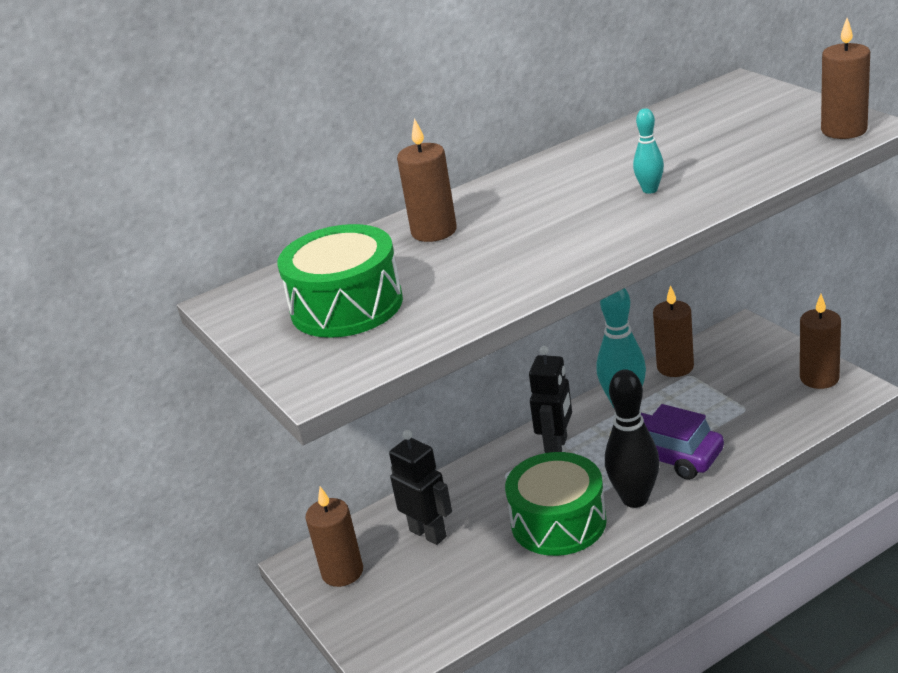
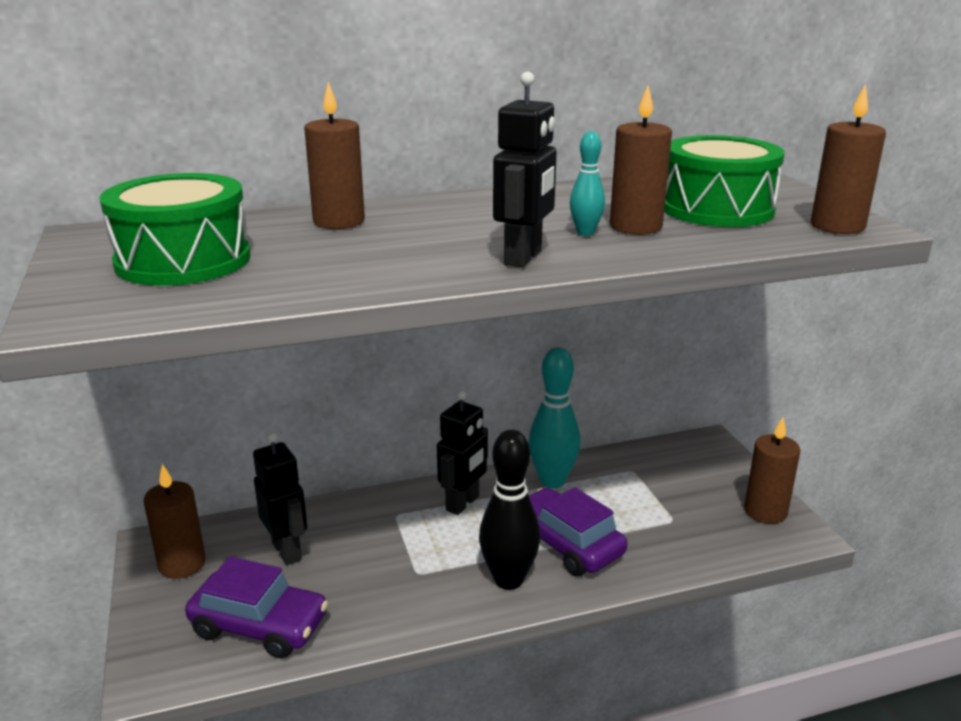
camera: 10 degrees right, 5 degrees down
(449, 598) = (259, 626): none -> purple car
(558, 522) = (417, 580): green drum -> green drum (716, 209)
(621, 229) = (524, 258): none -> black robot
(675, 367) = (622, 460): brown candle -> brown candle (635, 227)

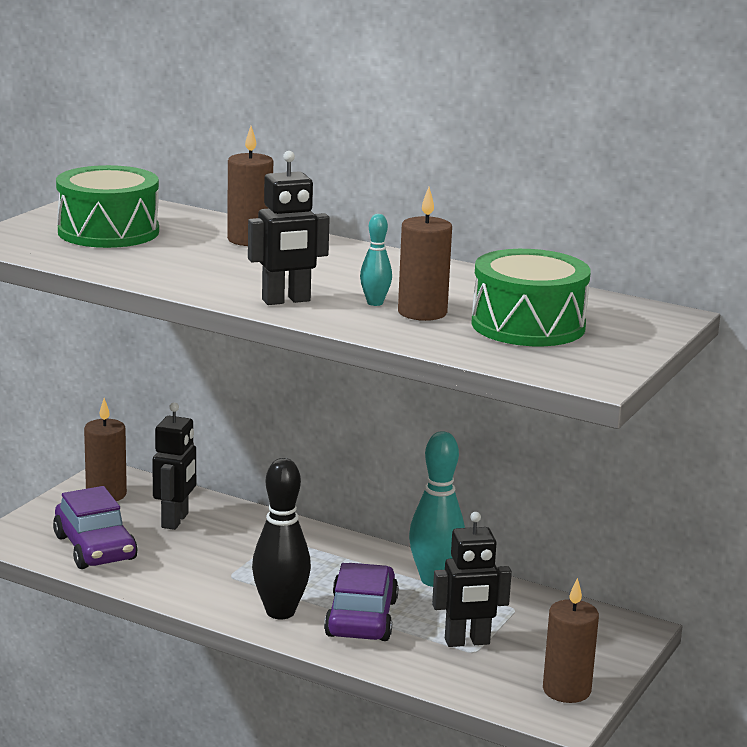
camera: 45 degrees right, 5 degrees down
(463, 503) = (338, 557): black robot -> black robot (467, 642)
(837, 226) = (572, 369): brown candle -> none

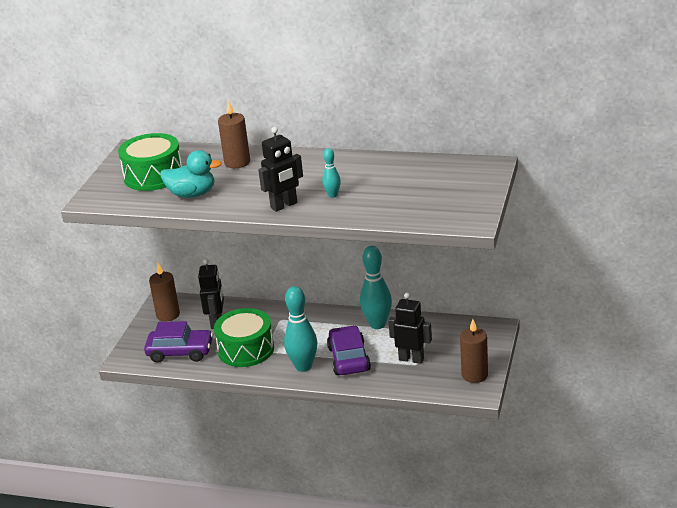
camera: 10 degrees left, 10 degrees up
(95, 548) = (180, 352): purple car -> purple car turned 45 degrees counterclockwise
(150, 262) = (192, 194): none -> turquoise duck
(280, 612) = (303, 366): black bowling pin -> turquoise bowling pin
(422, 312) = (361, 196): brown candle -> none
(467, 642) = (411, 359): black robot -> black robot turned 135 degrees counterclockwise
(528, 325) = (422, 192): green drum -> green drum (246, 349)

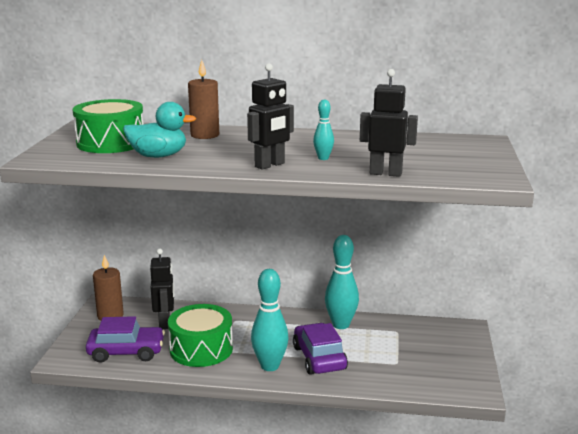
camera: 10 degrees left, 10 degrees down
(411, 359) = (388, 358): black robot -> black robot (385, 173)
(474, 375) = (464, 373): brown candle -> none

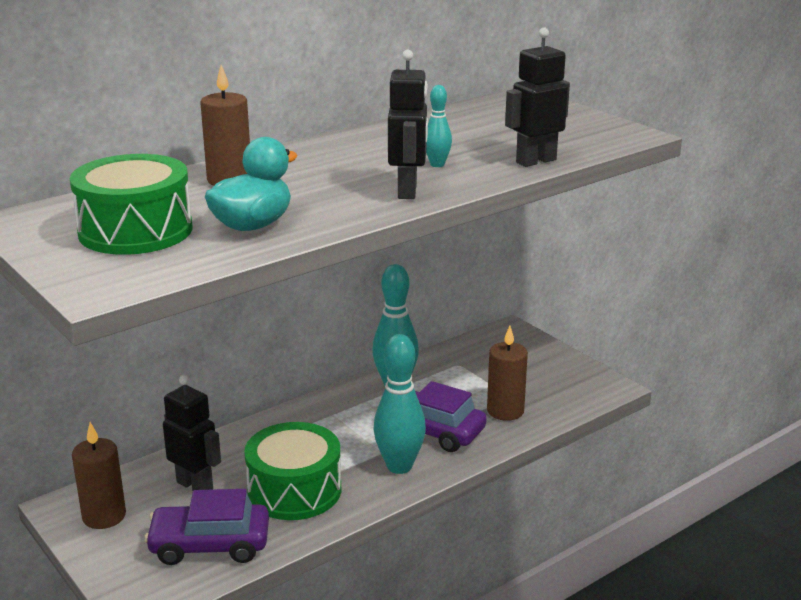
camera: 45 degrees left, 5 degrees up
(126, 352) = (210, 545): purple car -> purple car turned 135 degrees counterclockwise
(380, 370) = (505, 411): none -> brown candle

